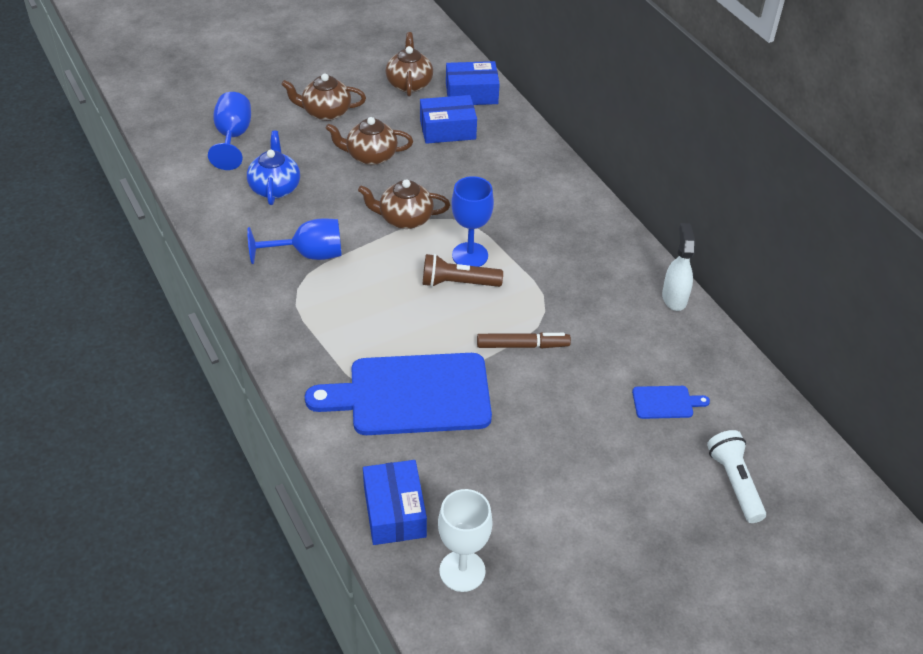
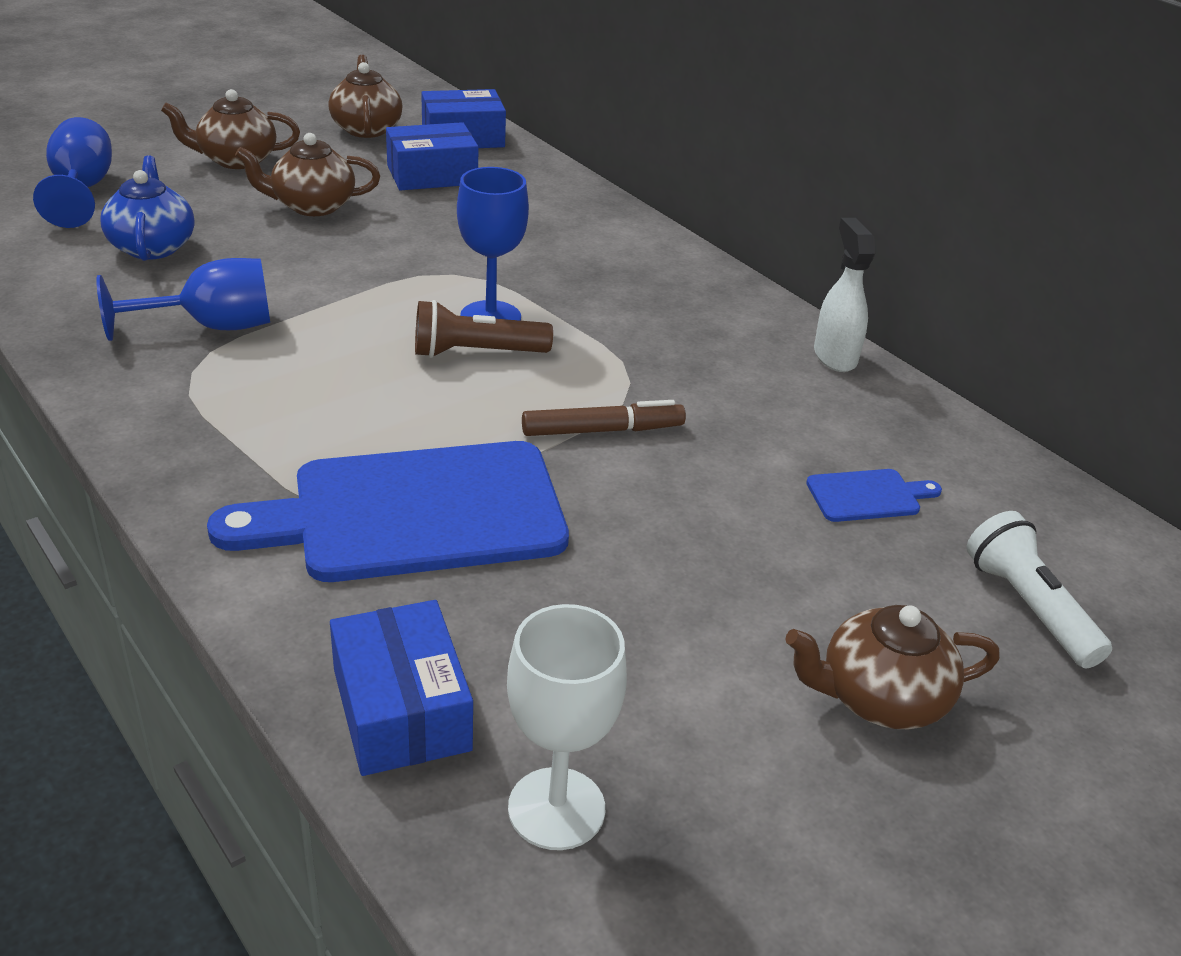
camera: 10 degrees left, 10 degrees down
(404, 219) = (375, 277): brown teapot -> brown teapot (880, 698)

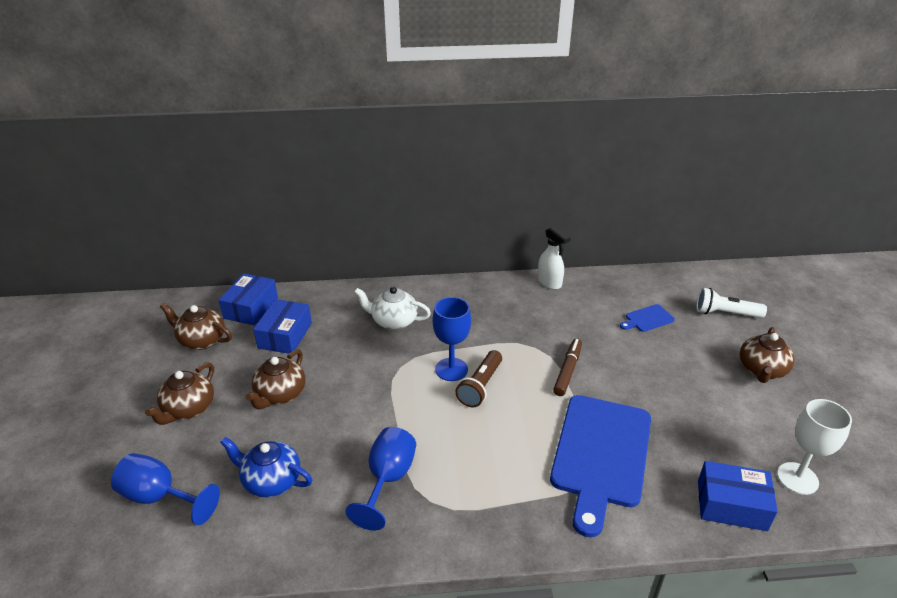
camera: 55 degrees left, 0 degrees up
(551, 241) = (393, 321): none -> white teapot
(834, 356) = (549, 283): white spray bottle -> white spray bottle turned 150 degrees counterclockwise
(868, 495) = (647, 319): blue cutting board -> blue cutting board turned 135 degrees counterclockwise

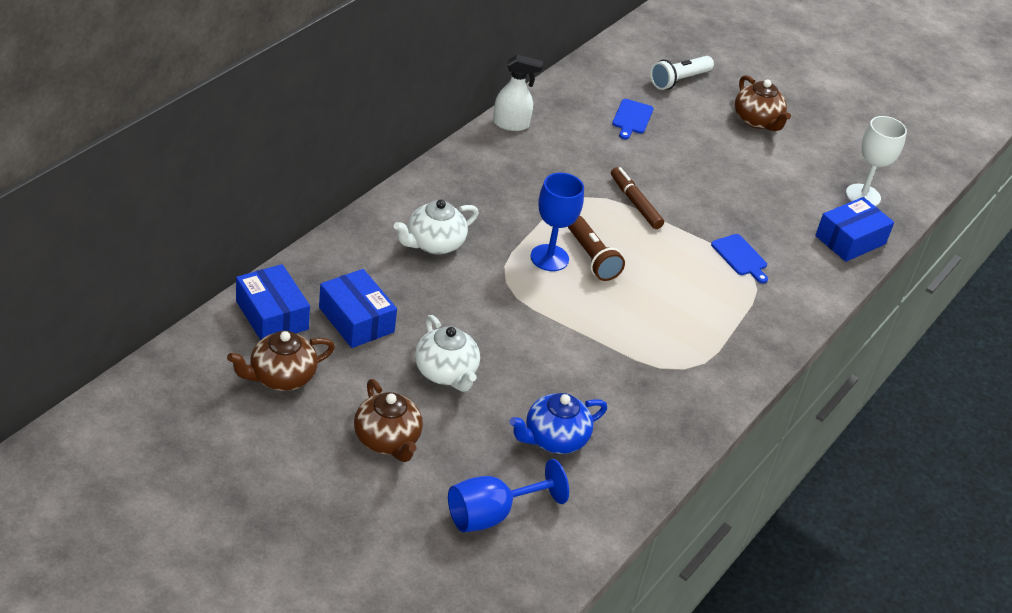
camera: 55 degrees left, 5 degrees up
(280, 395) = (446, 373): brown teapot -> white teapot
(388, 479) = (634, 375): blue goblet -> none
(601, 455) = (740, 257): blue cutting board -> blue cutting board, size x0.42

